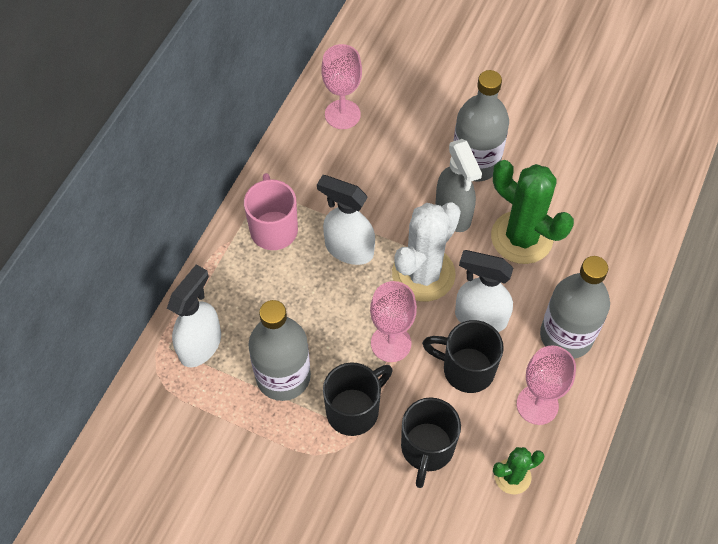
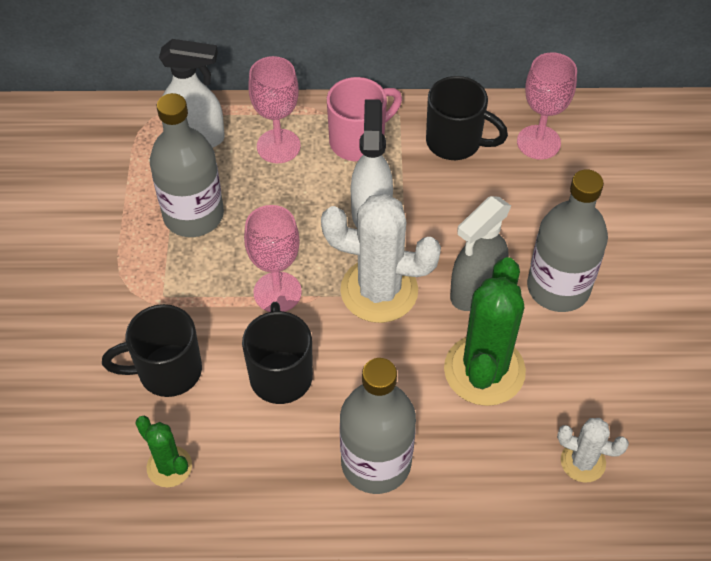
camera: 65 degrees right, 5 degrees down
(354, 410) = (183, 289): black mug -> black mug (455, 142)
(480, 318) = (353, 365): white spray bottle -> none
(537, 405) = (270, 462): pink goblet -> pink goblet (278, 146)
(615, 213) = (583, 462): none -> white cactus

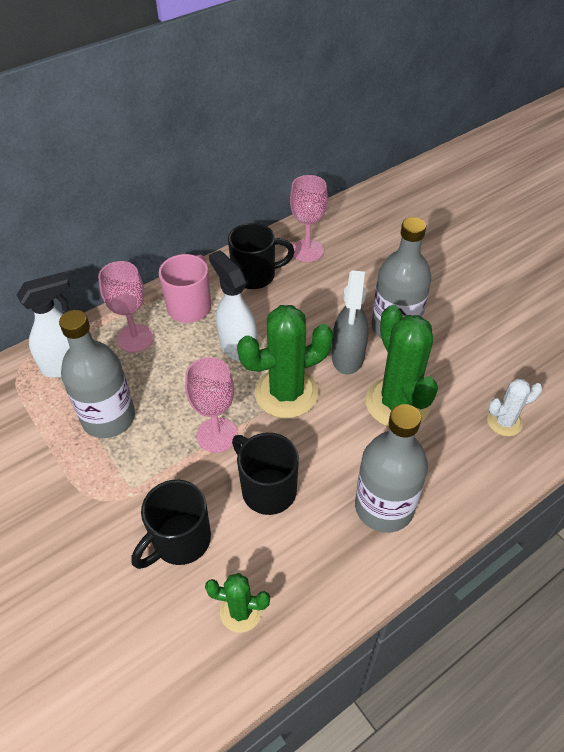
camera: 35 degrees left, 5 degrees down
(379, 290) = (286, 393): white cactus -> green cactus

